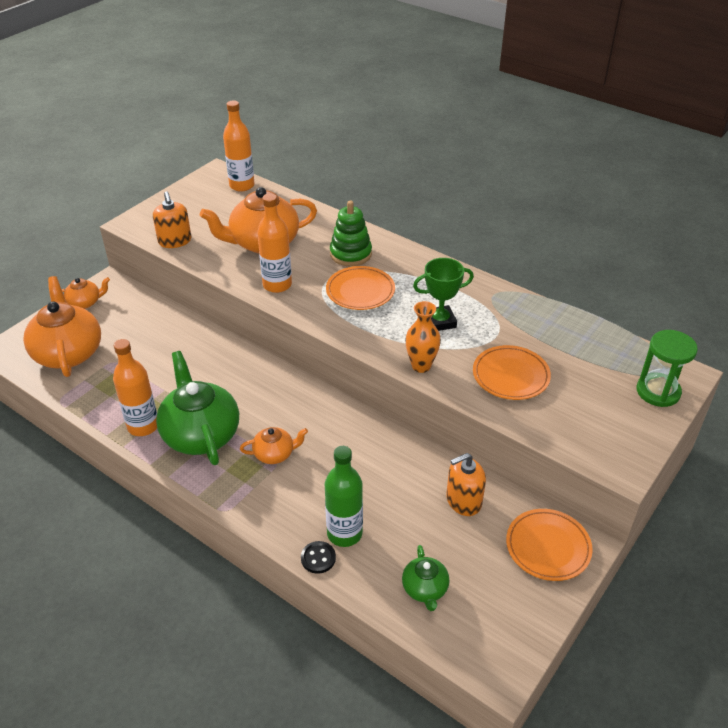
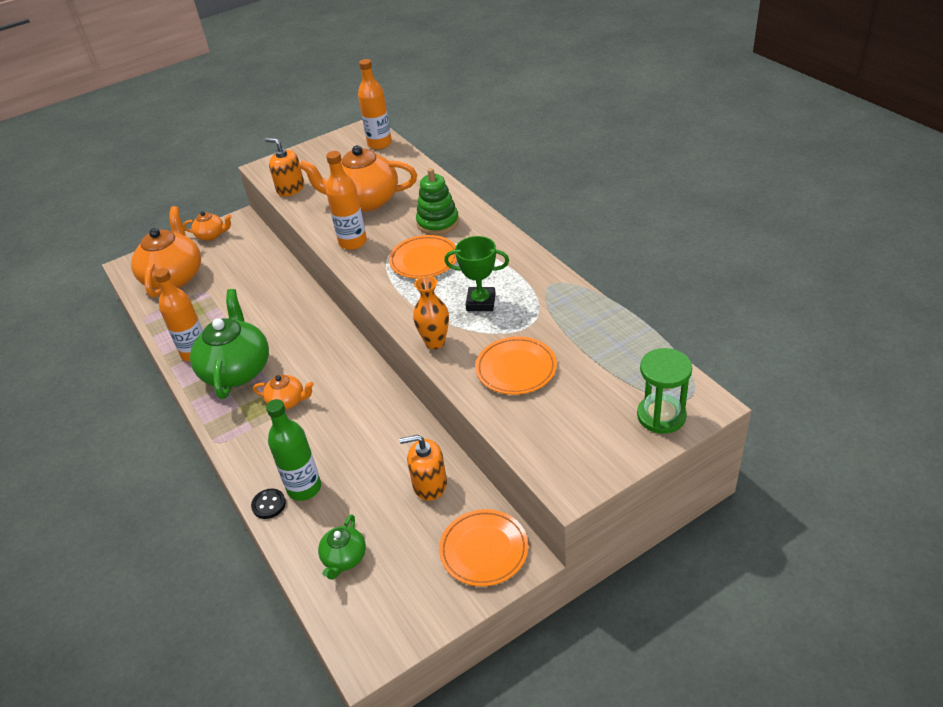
camera: 25 degrees right, 0 degrees up
(175, 241) = (290, 188): orange soap dispenser -> orange soap dispenser turned 120 degrees clockwise

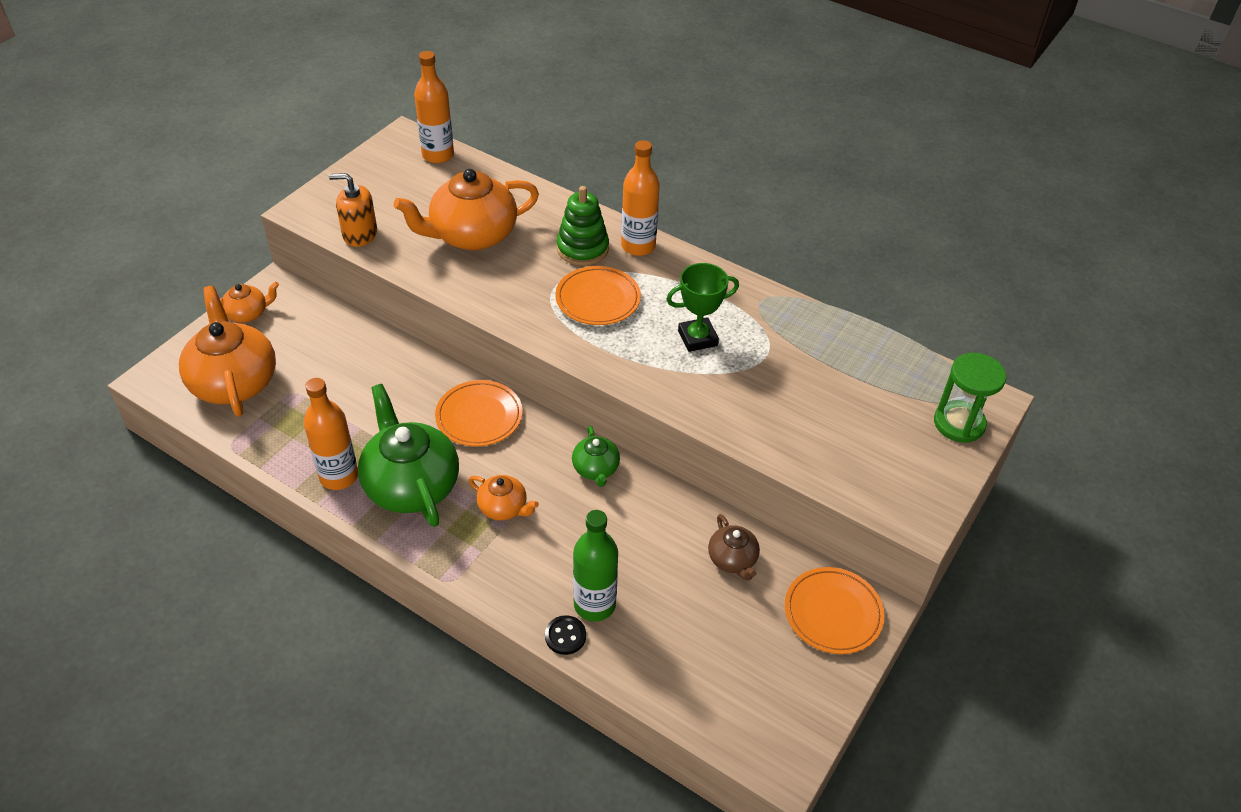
camera: 30 degrees left, 5 degrees up
(287, 401) = (503, 508): orange teapot -> orange teapot turned 45 degrees clockwise
(344, 558) = (693, 669): green teapot -> green teapot (596, 469)
(353, 242) = (494, 292): orange bottle -> orange bottle (638, 246)
(429, 484) = (732, 560): orange soap dispenser -> brown teapot
(435, 342) = (678, 397): orange vase -> none
(516, 369) = (785, 407): orange plate -> orange plate (479, 416)

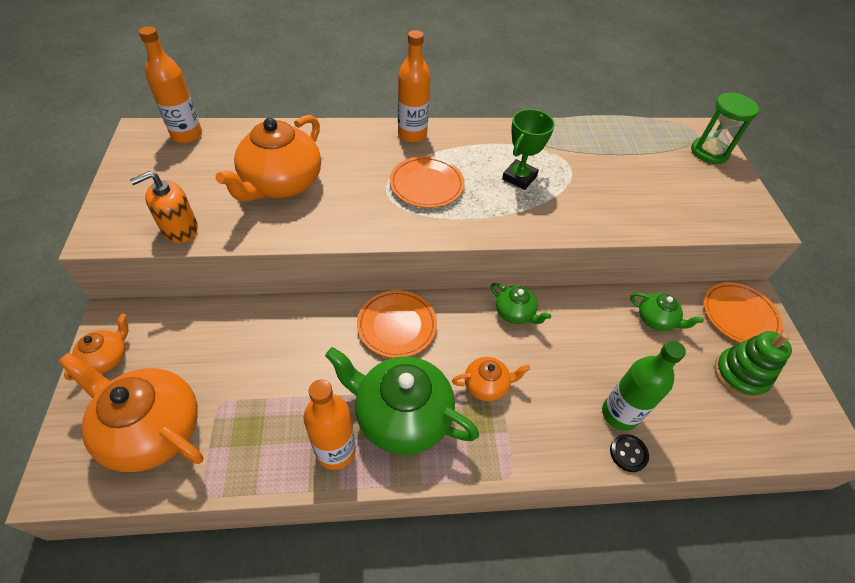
camera: 40 degrees left, 5 degrees up
(582, 249) = (376, 154): green stacking toy -> green stacking toy (740, 375)
(732, 560) = (656, 319): brown teapot -> green teapot

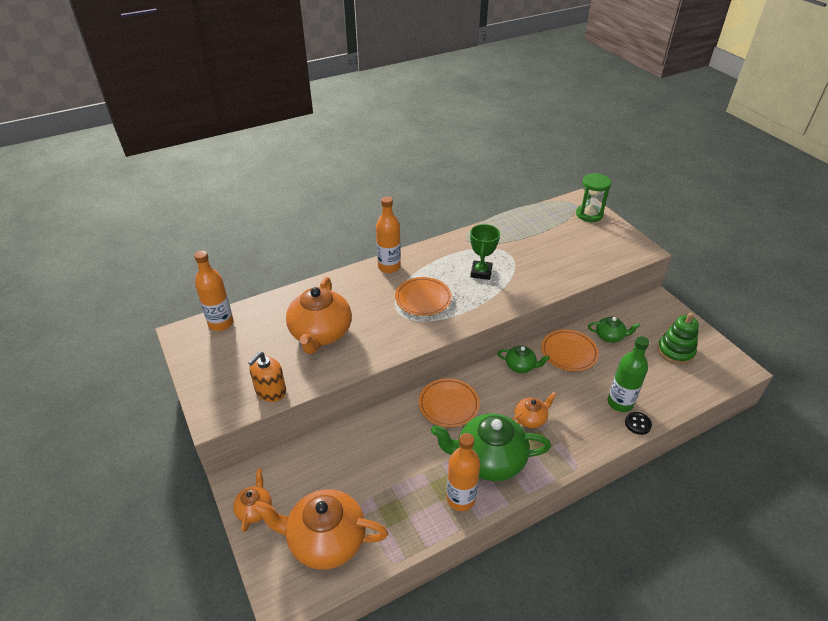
camera: 20 degrees left, 10 degrees down
(739, 315) = (656, 315): orange plate -> orange plate (569, 352)

